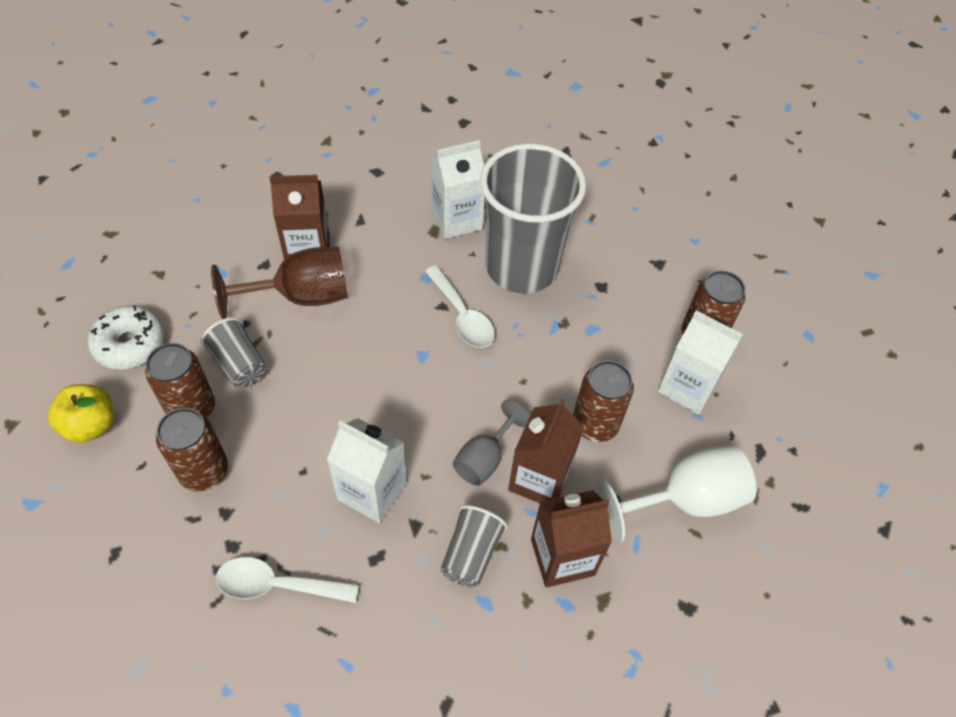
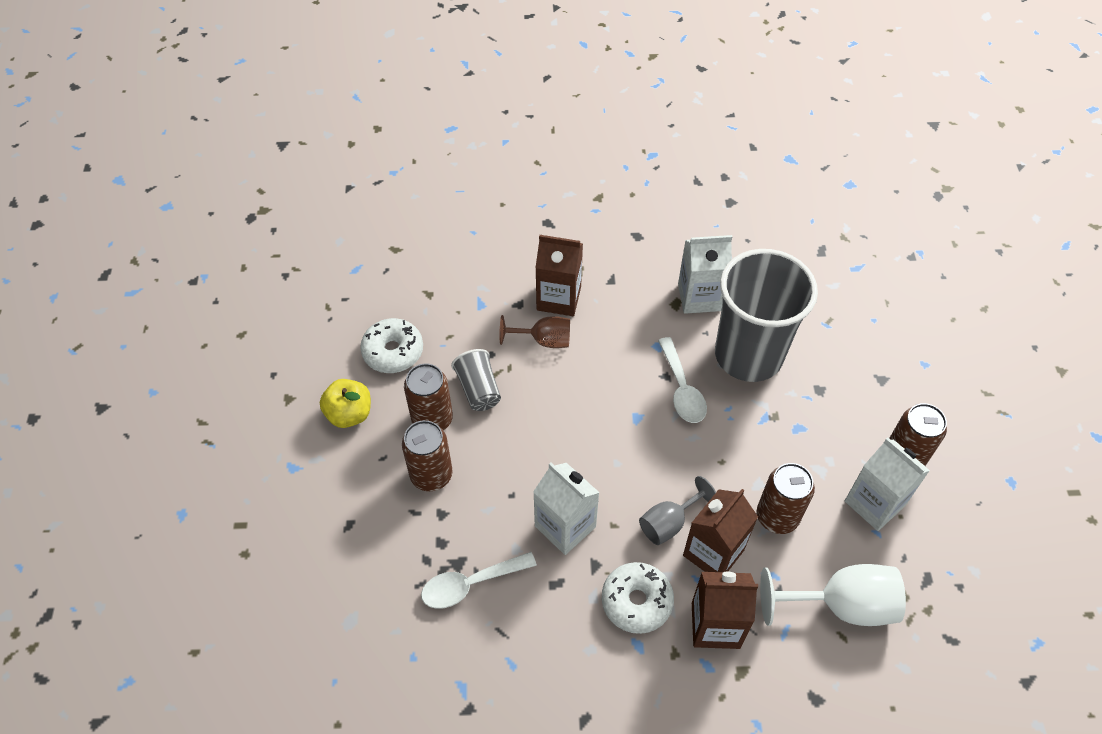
camera: 20 degrees right, 0 degrees up
(277, 585) = (470, 584): white spoon -> white spoon turned 45 degrees counterclockwise
(301, 296) = (544, 340): brown goblet -> brown goblet, size x0.62
(471, 554) = (636, 601): grey cup -> white donut

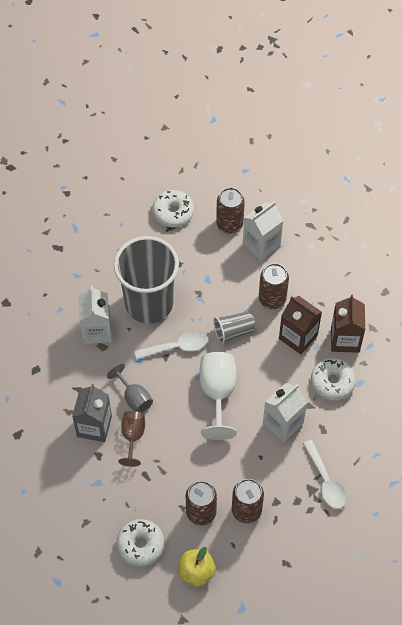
camera: 90 degrees left, 5 degrees up
(478, 389) = (175, 481): grey cup -> grey cup (233, 331)
(558, 298) = (94, 426): brown carton -> grey carton
(669, 523) = (278, 361): grey goblet -> grey goblet (134, 397)
(841, 605) = (329, 271): white goblet -> white goblet (217, 393)
(908, 383) = (173, 212): none -> white donut

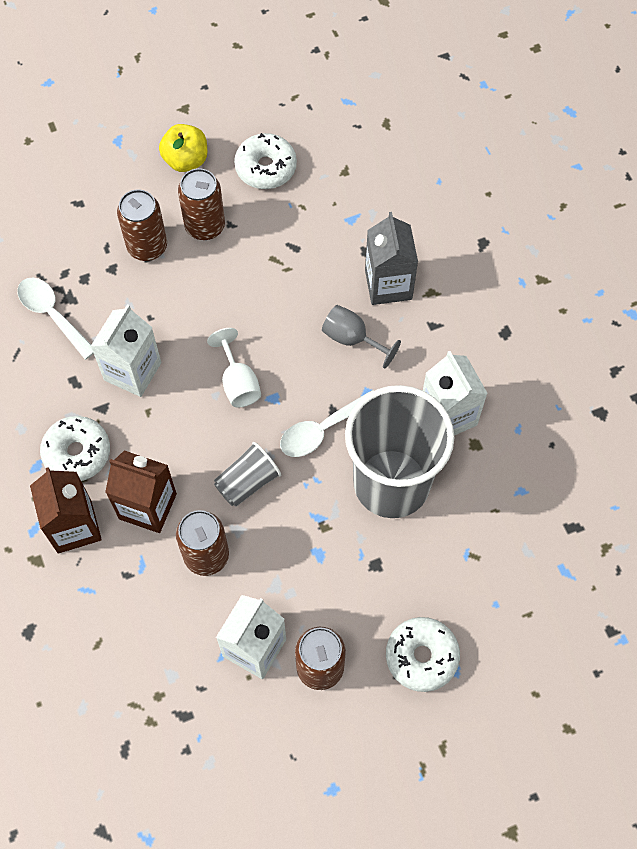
camera: 160 degrees right, 5 degrees up
(133, 436) = (331, 288): brown goblet -> none
(217, 393) = (238, 383): white goblet -> white goblet, size x0.62

